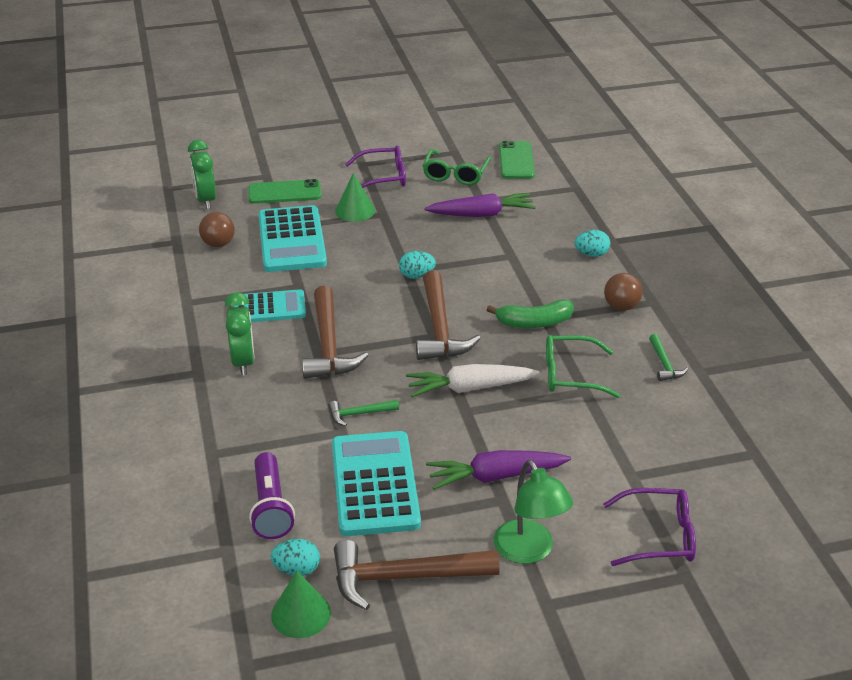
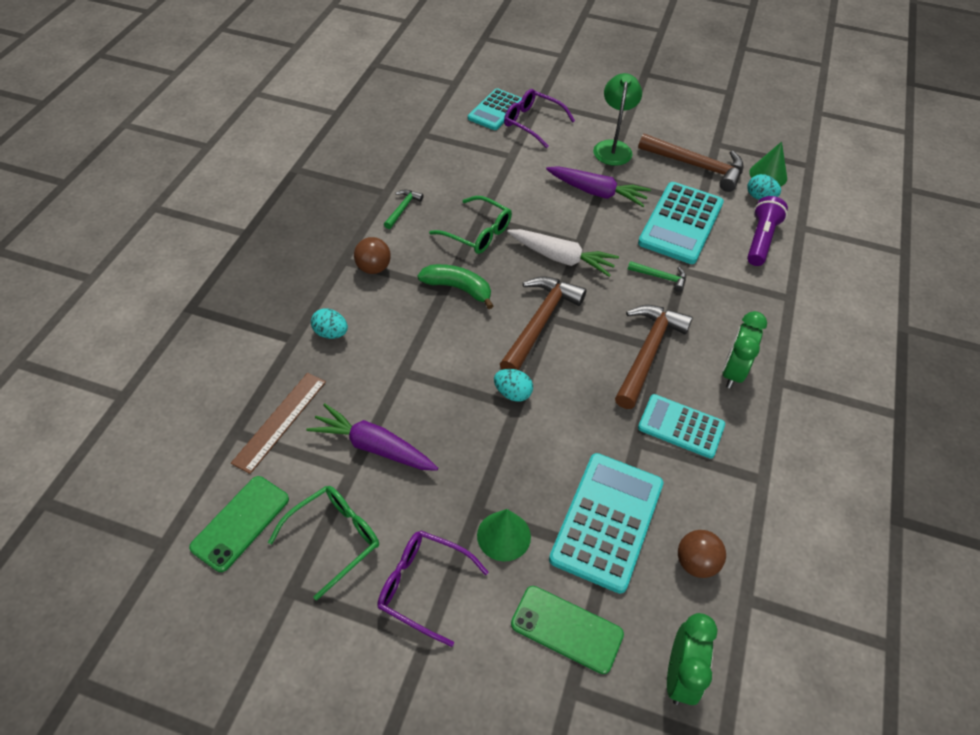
camera: 150 degrees left, 15 degrees up
(556, 202) = (280, 421): none -> brown ruler
(721, 532) = (495, 110): none -> turquoise calculator

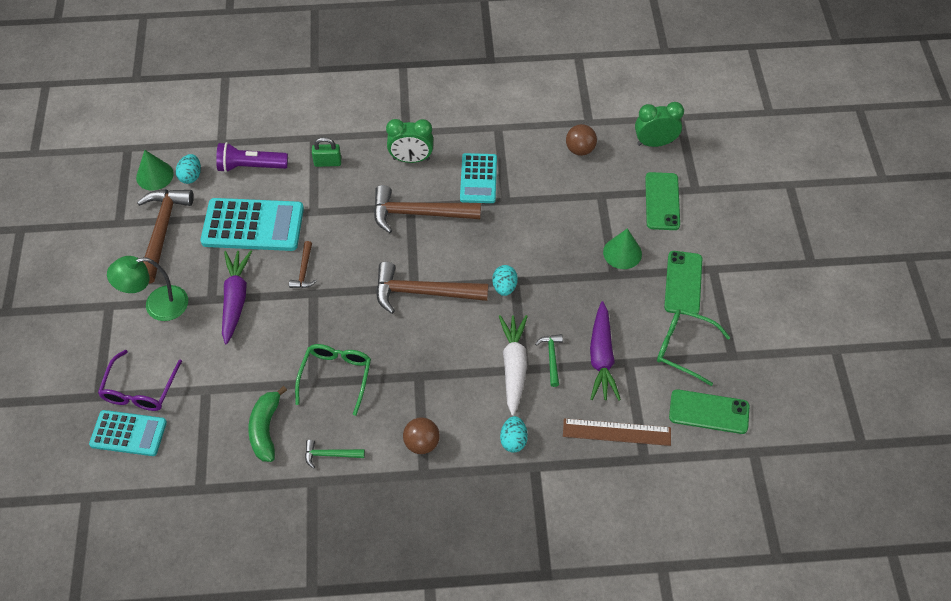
camera: 110 degrees left, 5 degrees up
(423, 587) = (683, 283): purple glasses -> green phone
(458, 288) = (414, 365): green banana -> green banana (266, 429)
(561, 258) = (339, 300): white carrot -> white carrot (514, 366)
(607, 521) = (578, 201): turquoise calculator -> none
(609, 243) = (304, 270): none -> brown hammer
(660, 277) = (330, 224): green hammer -> green hammer (551, 358)
(749, 299) = (327, 162): none -> green padlock

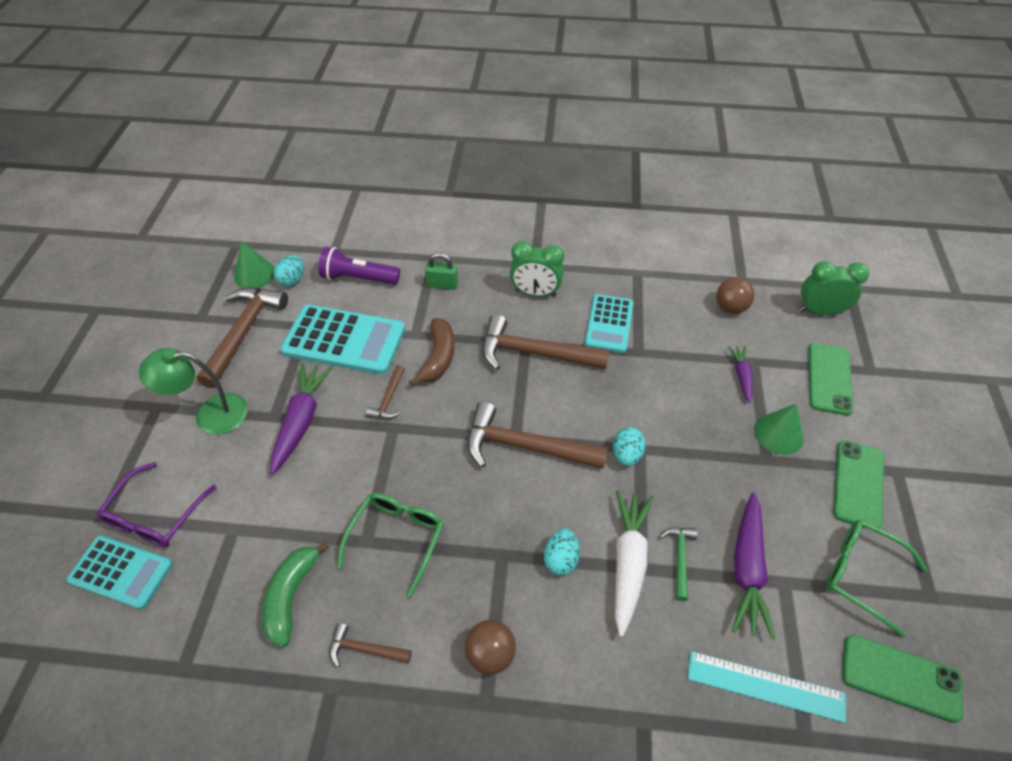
camera: 10 degrees right, 5 degrees down
(330, 454) = (365, 649): green hammer -> brown hammer
(338, 229) = (438, 357): none -> brown banana
(513, 440) = (617, 672): turquoise egg -> turquoise egg (561, 559)
(591, 209) = (741, 376): none -> purple carrot
(616, 432) = (765, 686): brown ruler -> turquoise ruler

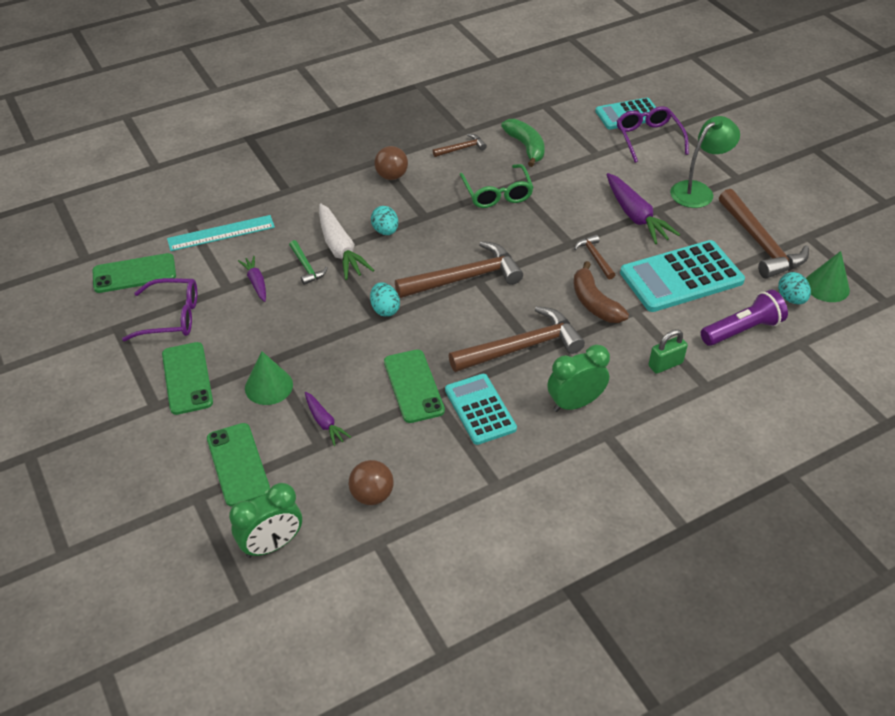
camera: 145 degrees right, 5 degrees down
(649, 368) = (413, 386): none -> green phone
(747, 569) = (256, 282): purple carrot -> purple carrot, size x0.56
(862, 575) = (171, 317): green glasses -> purple glasses

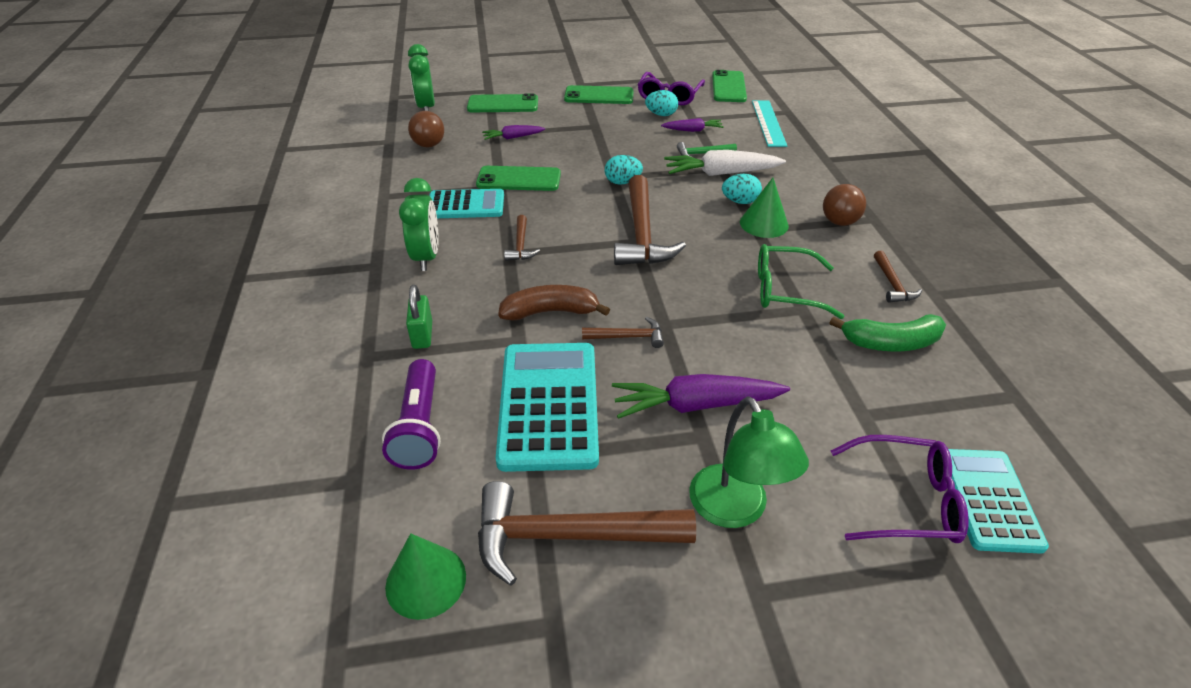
camera: 110 degrees right, 5 degrees down
(268, 386) = (568, 122): green cone -> green cone (764, 224)
(522, 347) = (520, 245): brown hammer -> brown hammer, size x0.49
(791, 299) = (434, 514): turquoise egg -> turquoise egg (661, 115)

